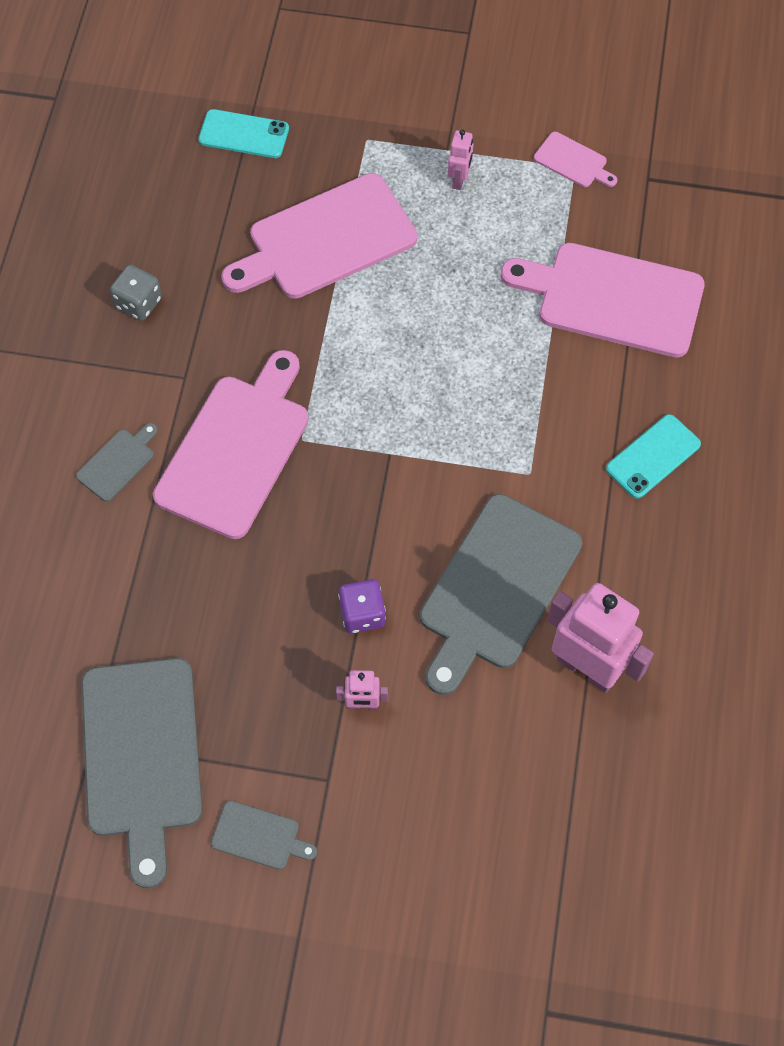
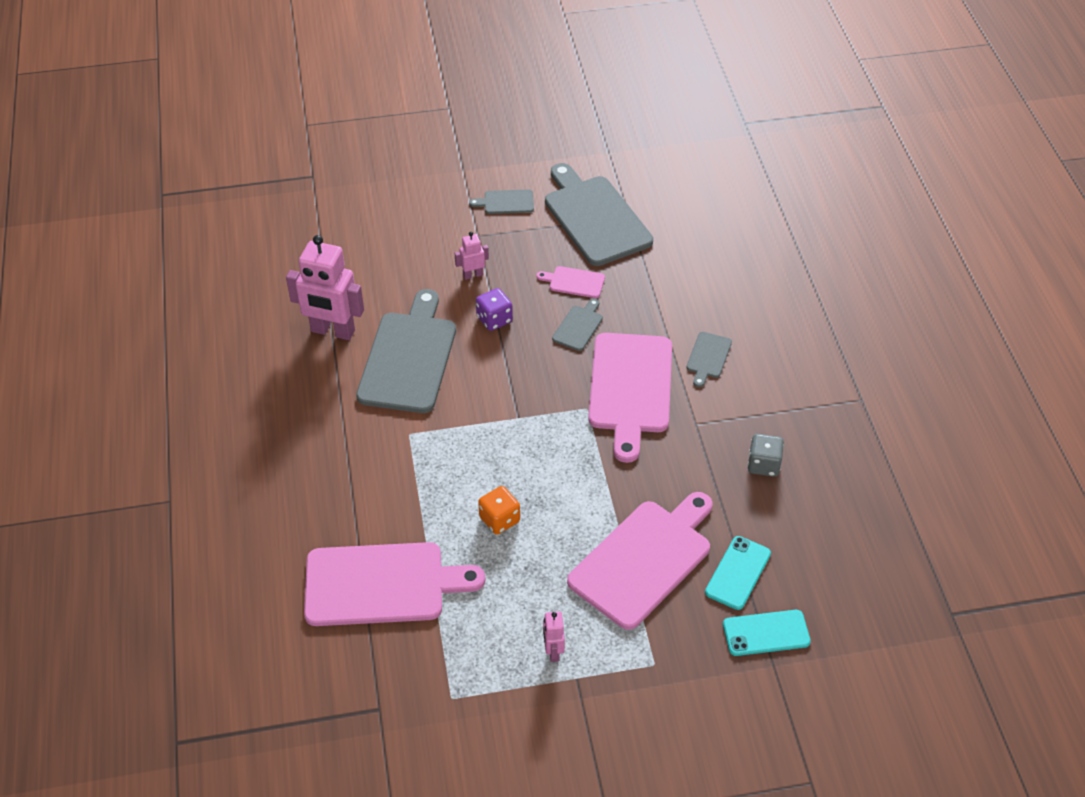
camera: 160 degrees right, 15 degrees down
(256, 564) = (579, 326): none -> grey cutting board
(461, 331) = (499, 519): none -> orange dice
(573, 162) = (454, 703): pink cutting board -> pink cutting board (574, 282)
(653, 456) = (318, 472): turquoise phone -> turquoise phone (738, 573)

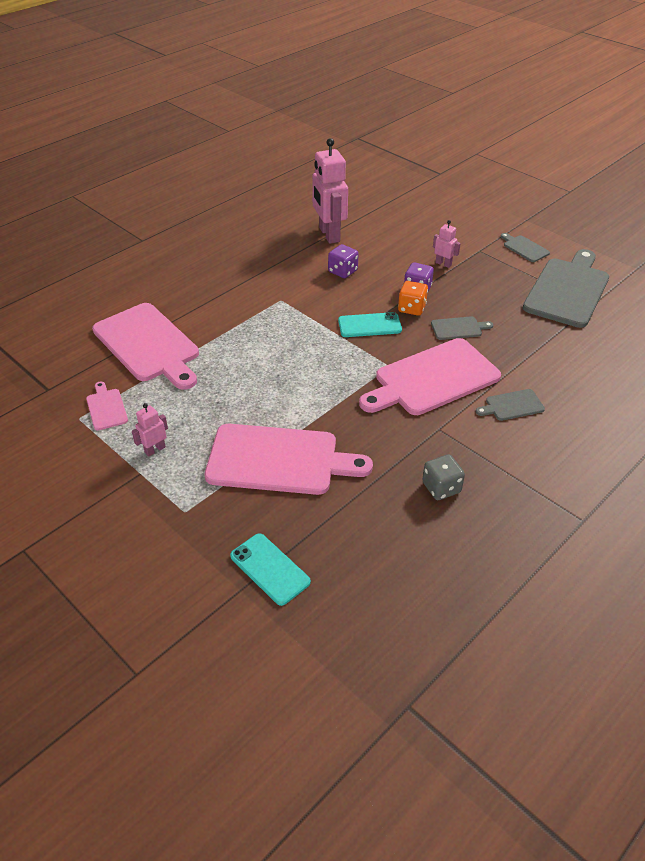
camera: 55 degrees right, 5 degrees down
(409, 357) = (342, 271): grey cutting board -> purple dice
(499, 519) = (248, 371): orange dice -> orange dice (411, 308)
(574, 282) = (496, 308): pink cutting board -> pink cutting board (106, 407)
(738, 573) = (315, 522): turquoise phone -> turquoise phone (369, 325)

